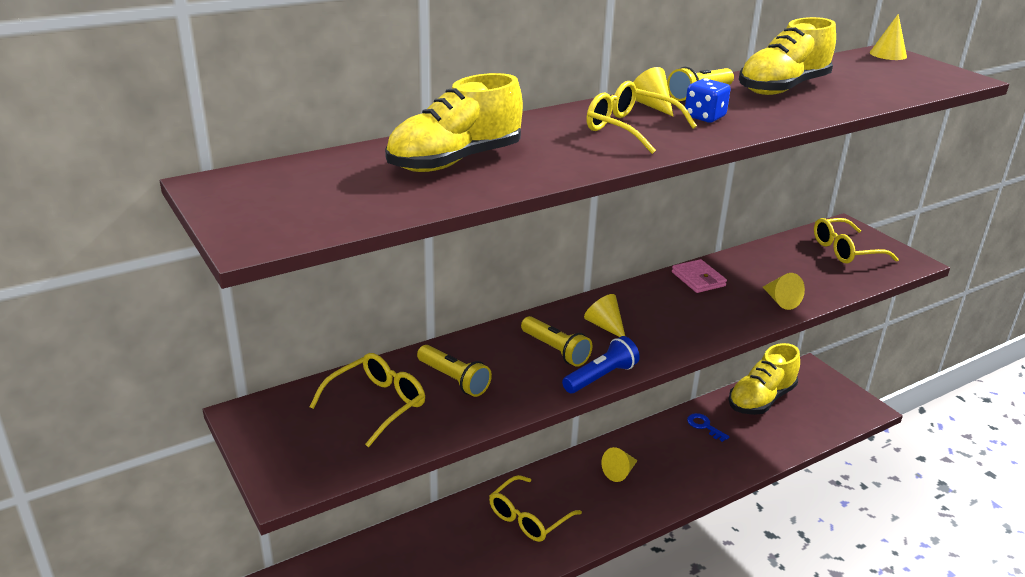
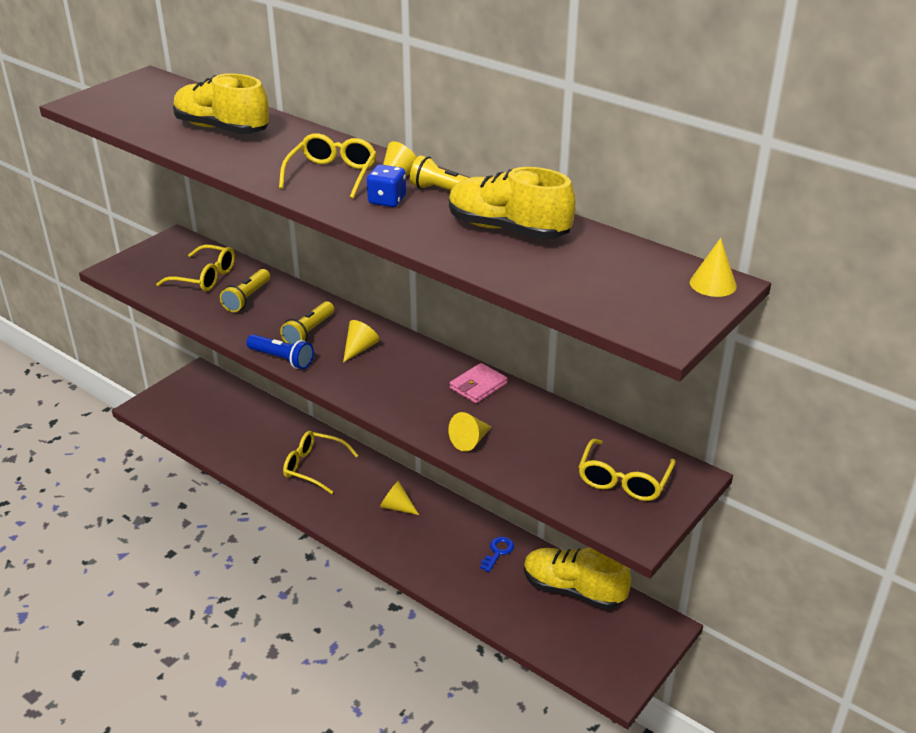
camera: 70 degrees right, 5 degrees up
(846, 250) = (624, 480): yellow glasses -> yellow glasses turned 120 degrees counterclockwise

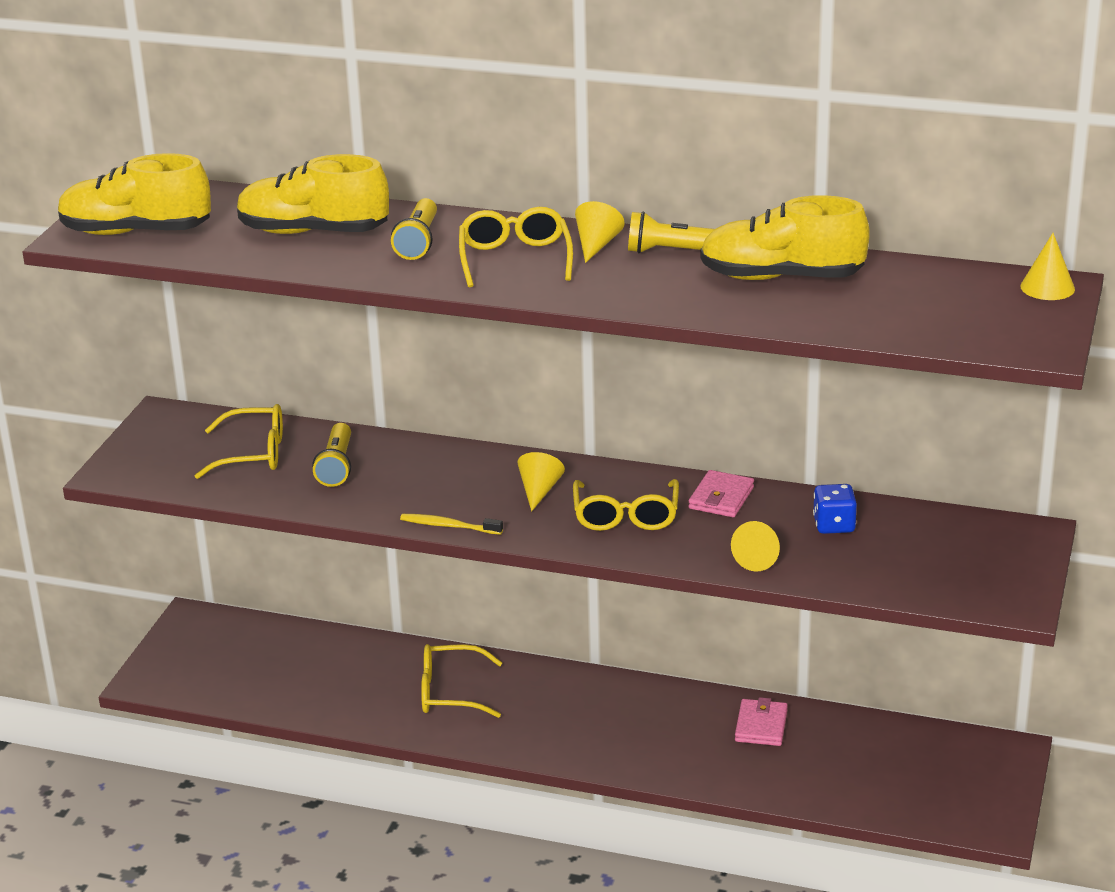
camera: 20 degrees left, 5 degrees down
(282, 359) = (449, 526): blue flashlight -> yellow toothbrush
(309, 332) = (456, 487): yellow flashlight -> yellow flashlight (418, 242)
(387, 200) = (612, 274): blue dice -> blue dice (834, 525)
(396, 507) = (596, 710): yellow cone -> none
(498, 552) = (761, 726): blue key -> pink wallet
(573, 590) = (880, 742): yellow shoe -> yellow shoe (136, 232)
(624, 480) = (963, 555): yellow glasses -> yellow glasses (626, 515)

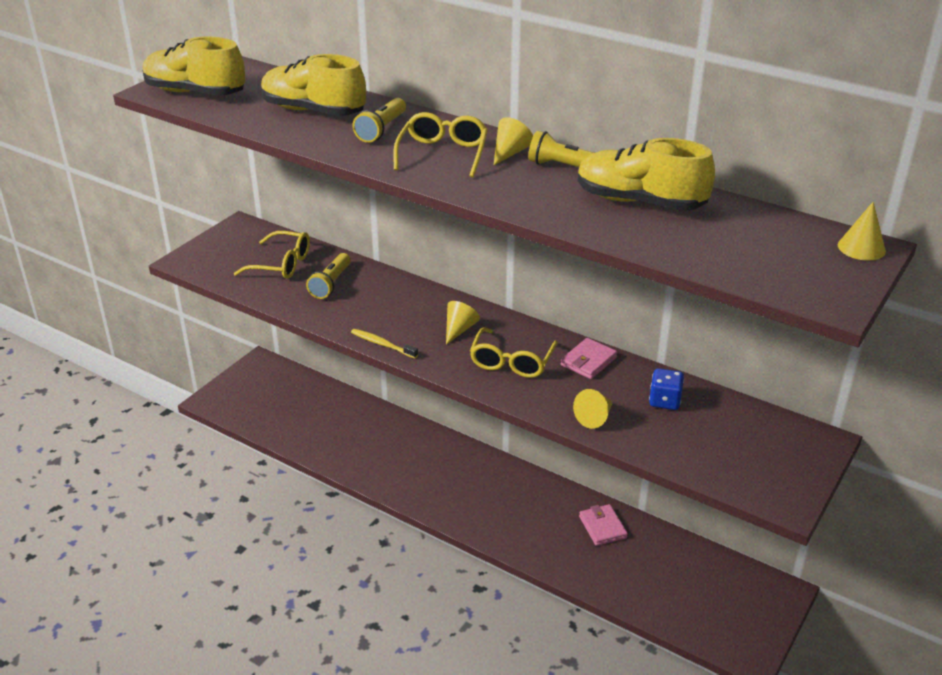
camera: 15 degrees right, 5 degrees up
(451, 692) = (399, 452): yellow glasses -> none
(761, 726) = (602, 527): pink wallet -> pink wallet turned 45 degrees counterclockwise

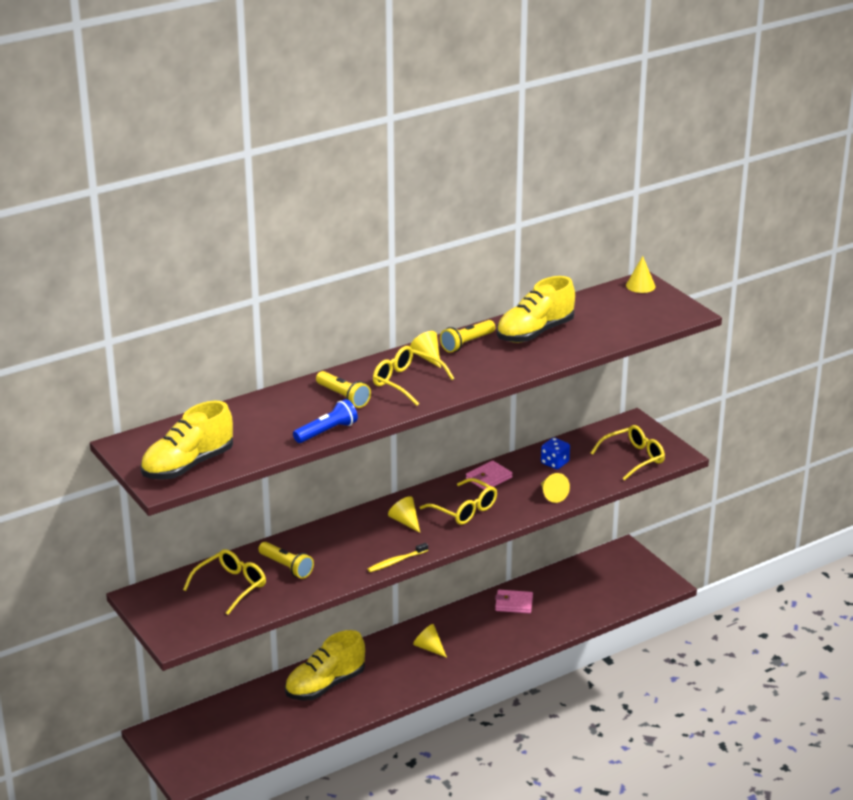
camera: 65 degrees left, 5 degrees down
(302, 138) = (327, 432): none -> blue flashlight
(313, 111) = (281, 418): yellow shoe -> yellow shoe (325, 685)
(482, 487) = (429, 648): none -> yellow cone
(588, 361) = (489, 478): pink wallet -> pink wallet turned 75 degrees clockwise
(737, 463) = (633, 458): none -> yellow glasses

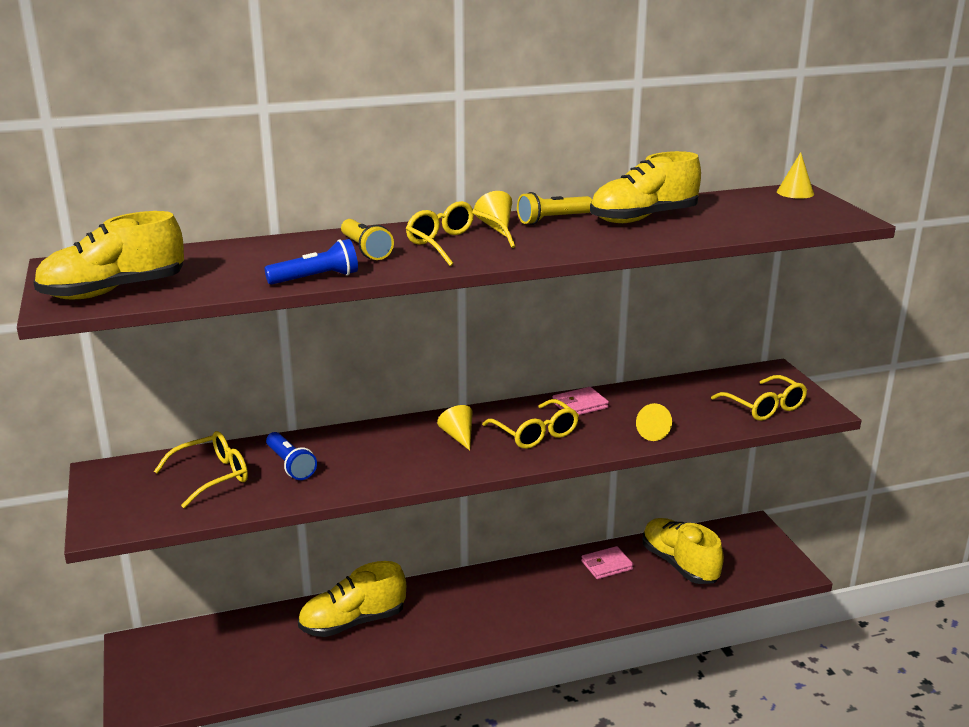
camera: 15 degrees right, 5 degrees down
(286, 567) = (290, 465): yellow flashlight -> blue flashlight
(396, 561) = (424, 478): yellow toothbrush -> none
(429, 648) = (490, 599): yellow cone -> none
(514, 604) = (606, 565): pink wallet -> pink wallet turned 45 degrees counterclockwise
(554, 463) = (665, 400): blue dice -> none
(573, 593) = (679, 564): none -> yellow shoe
(633, 458) = (764, 407): yellow glasses -> yellow glasses turned 75 degrees clockwise

